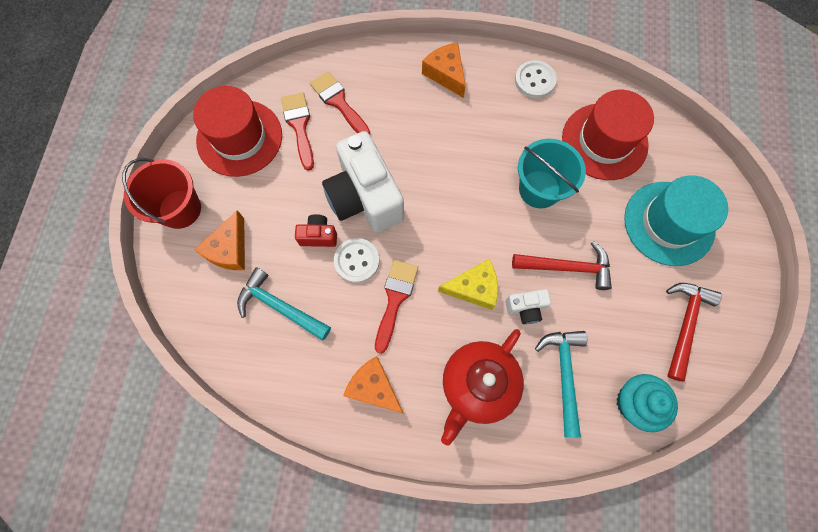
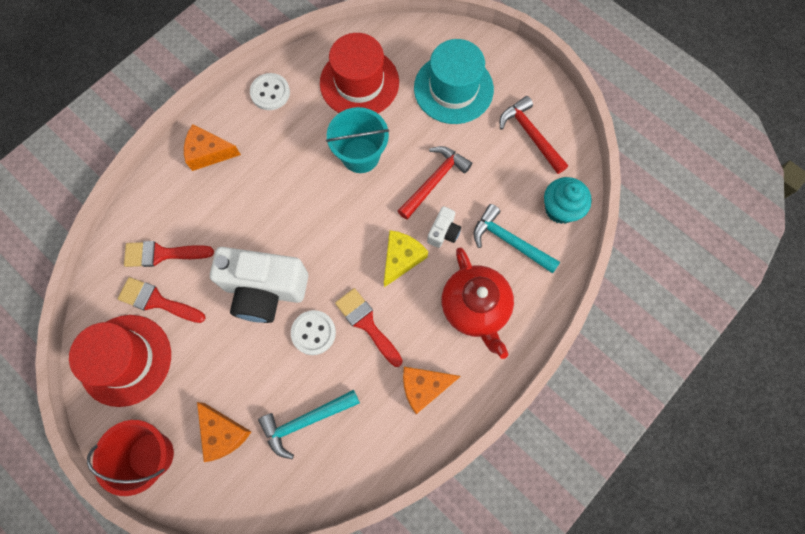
camera: 55 degrees left, 0 degrees up
(318, 236) = (269, 350): red camera -> none

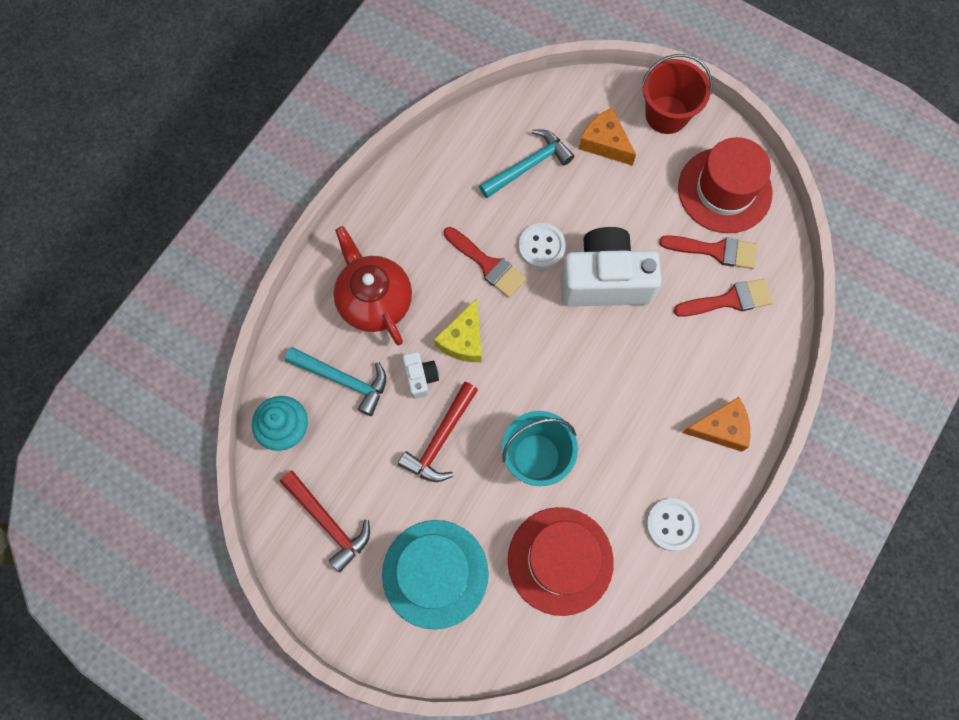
camera: 170 degrees right, 0 degrees up
(424, 387) = (417, 214): orange cheese -> none
(443, 232) = (420, 377): white camera -> white camera turned 150 degrees clockwise

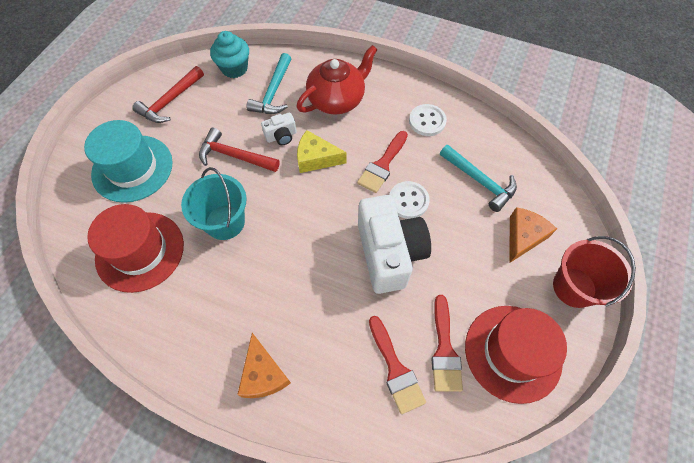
camera: 80 degrees right, 10 degrees down
(671, 524) = (170, 338): white button -> white button (427, 121)

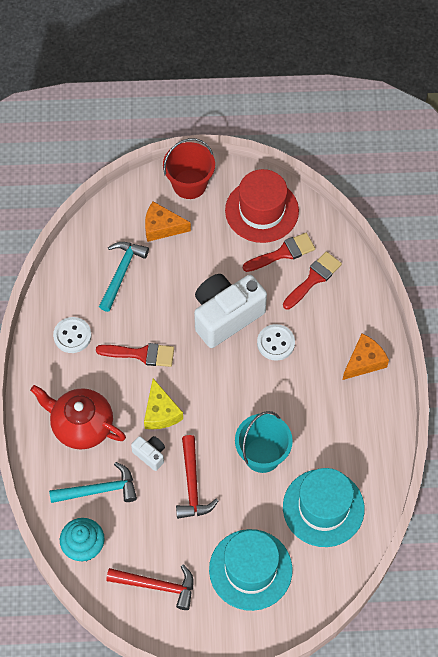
camera: 115 degrees left, 0 degrees up
(140, 251) = (323, 508): red hat -> turquoise hat
(408, 201) = (169, 320): white button -> white button (275, 343)

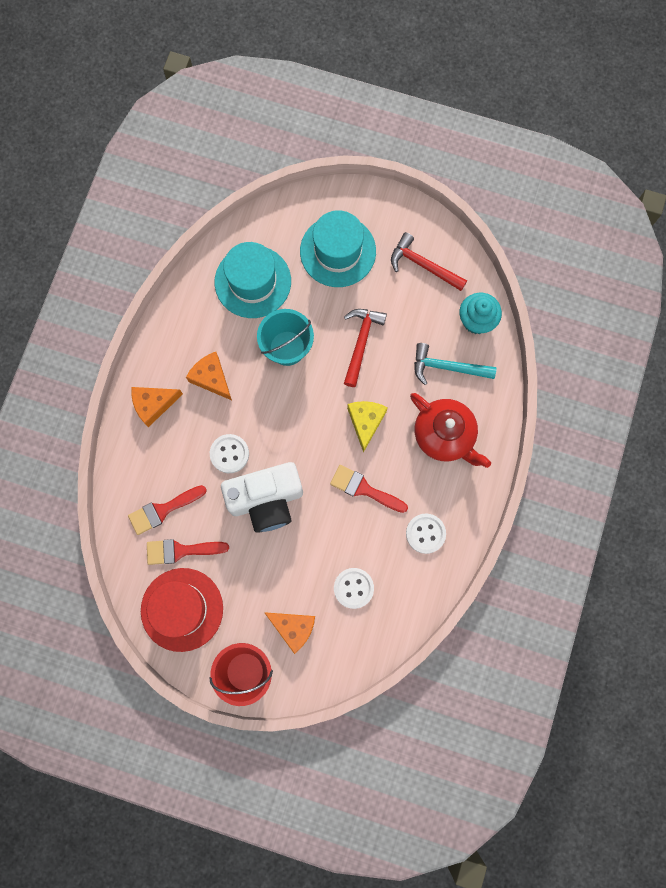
camera: 160 degrees left, 15 degrees up
(121, 272) = (353, 588): turquoise hammer -> white button
(150, 455) = (389, 384): white camera -> none
(322, 403) = (211, 378): none -> orange cheese

